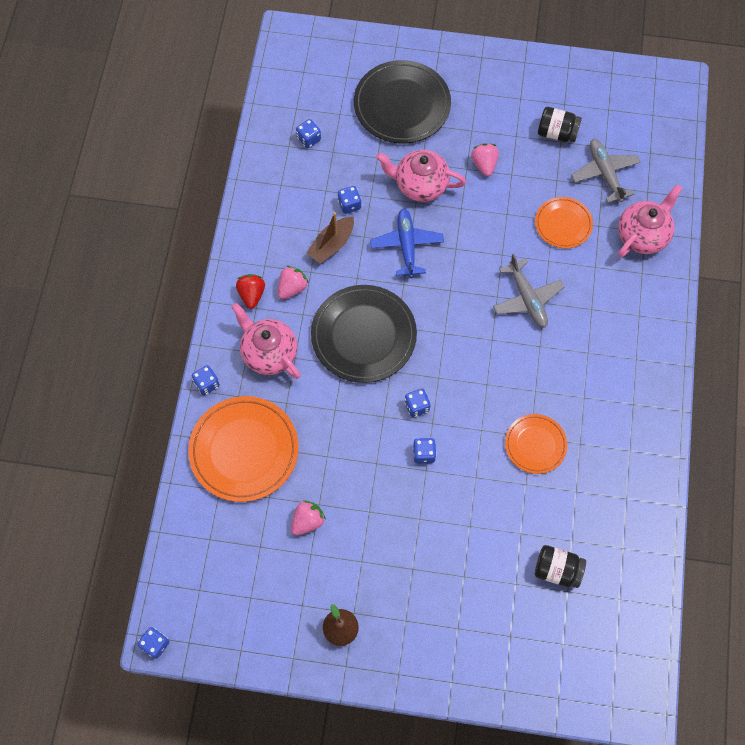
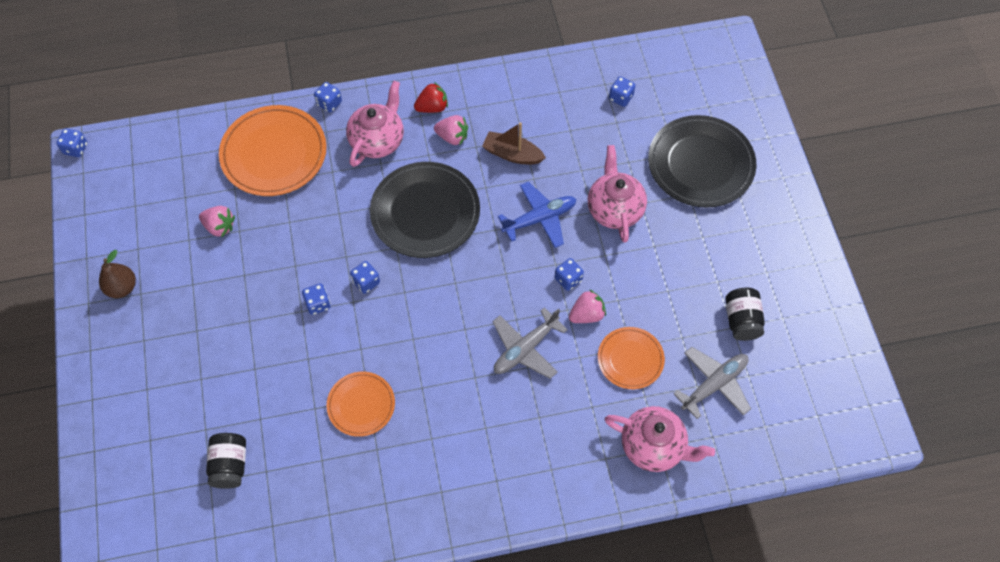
camera: 70 degrees right, 5 degrees down
(349, 205) = (563, 155): blue dice -> blue dice (568, 279)
(484, 164) = (667, 261): pink strawberry -> pink strawberry (587, 314)

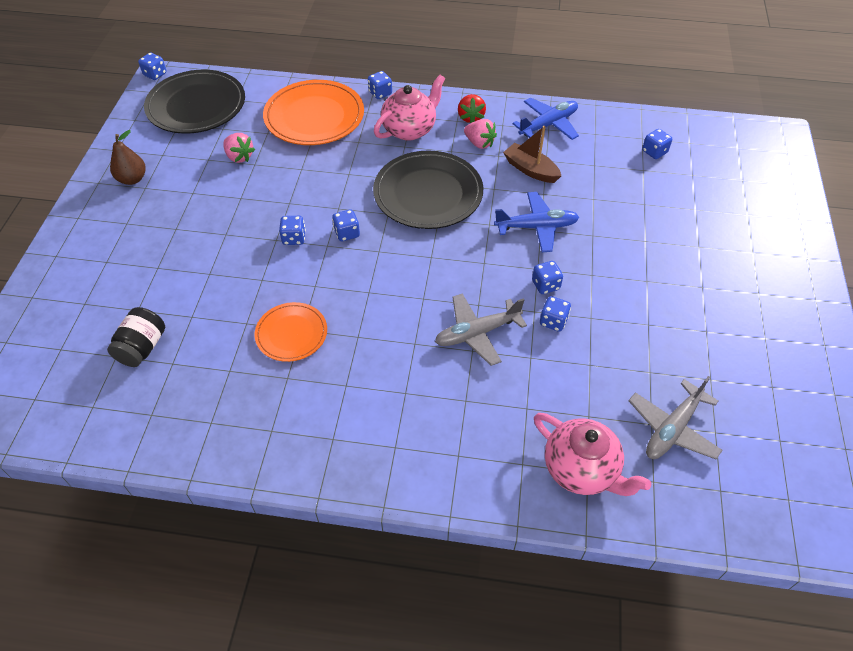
camera: 20 degrees right, 10 degrees down
(432, 107) = (470, 117): red strawberry -> red strawberry turned 90 degrees clockwise
(511, 94) = (548, 125): none -> blue plane
(587, 314) = (553, 321): pink strawberry -> blue dice
(614, 209) = (616, 239): pink teapot -> none
(630, 359) = (585, 376): orange plate -> none
(700, 164) = (719, 224): black plate -> black plate (196, 106)
(714, 384) = (672, 428): grey plane -> grey plane turned 150 degrees clockwise
(741, 320) = (723, 375): black jar -> none

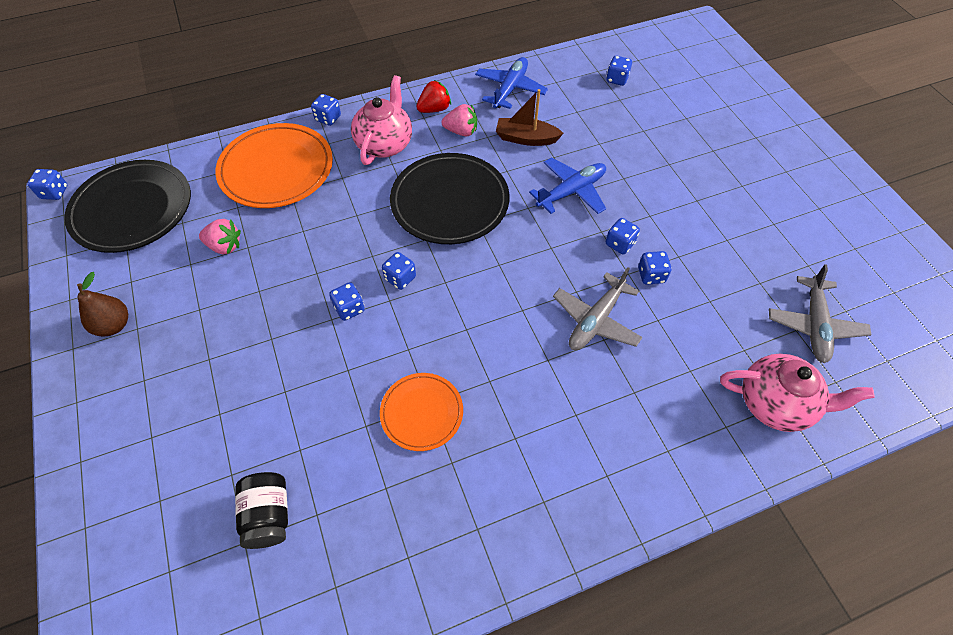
camera: 30 degrees left, 5 degrees up
(470, 117) = (434, 109): red strawberry -> red strawberry turned 90 degrees counterclockwise

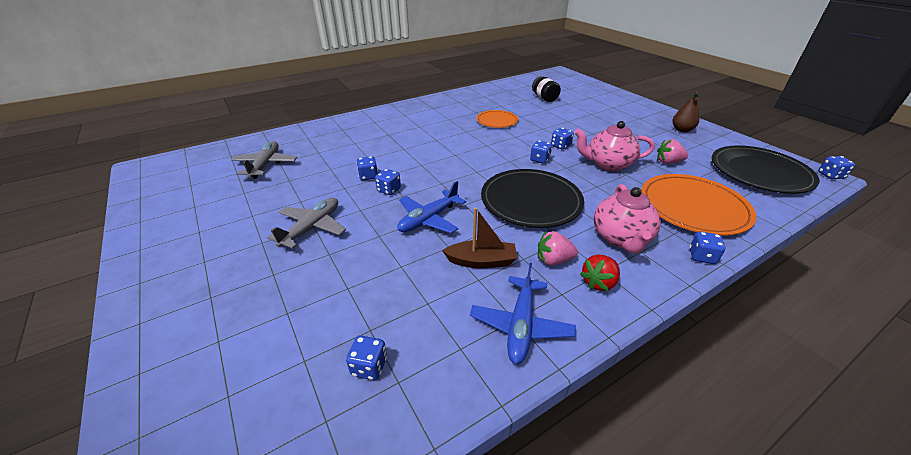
camera: 170 degrees right, 20 degrees down
(595, 320) = (409, 154): grey plane -> grey plane (312, 227)
(775, 403) = (312, 137): pink teapot -> pink teapot (608, 164)

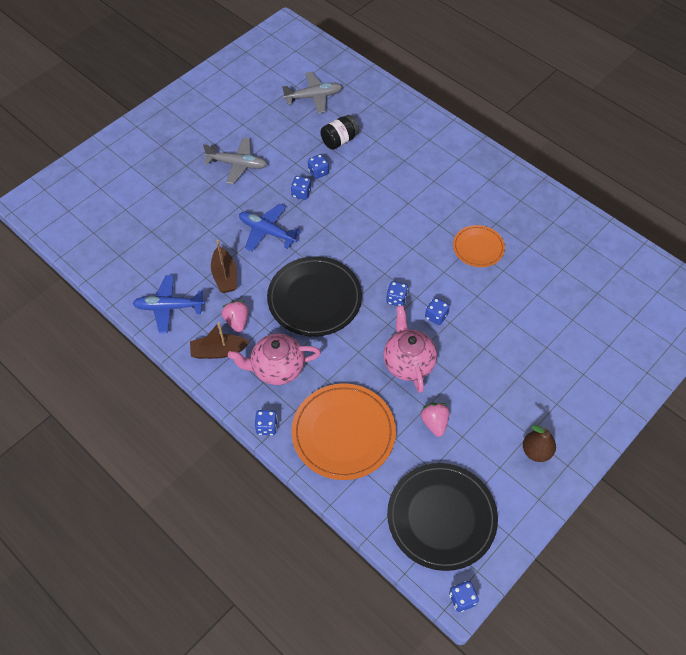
camera: 75 degrees right, 20 degrees up
(369, 366) = (126, 239): blue dice -> none
(544, 98) = (578, 289): black jar -> black jar (339, 140)
(598, 282) = (218, 351): red strawberry -> brown boat

